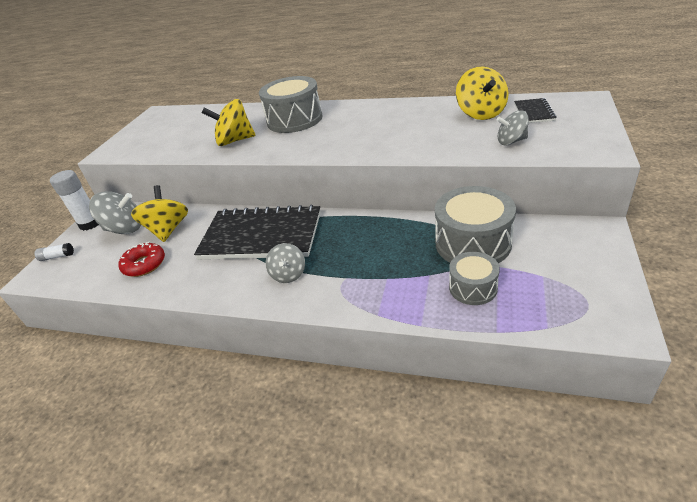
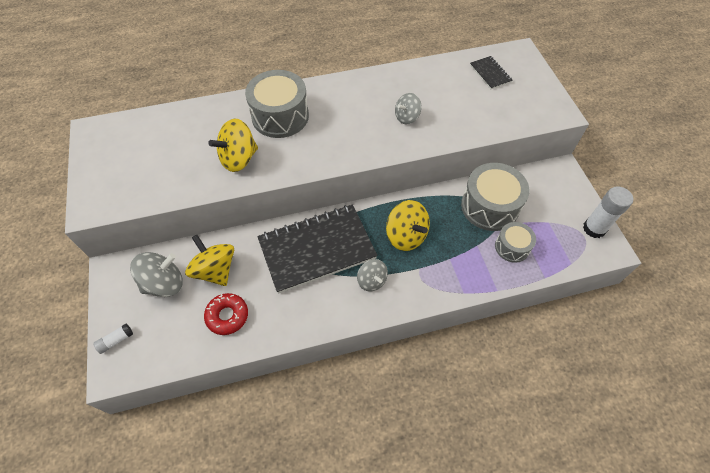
camera: 35 degrees left, 20 degrees up
(90, 223) = (113, 289): white glue stick -> white glue stick (594, 228)
(481, 113) = (450, 81): yellow spinning top -> yellow spinning top (406, 236)
(511, 141) = (493, 113): grey spinning top -> grey spinning top (407, 117)

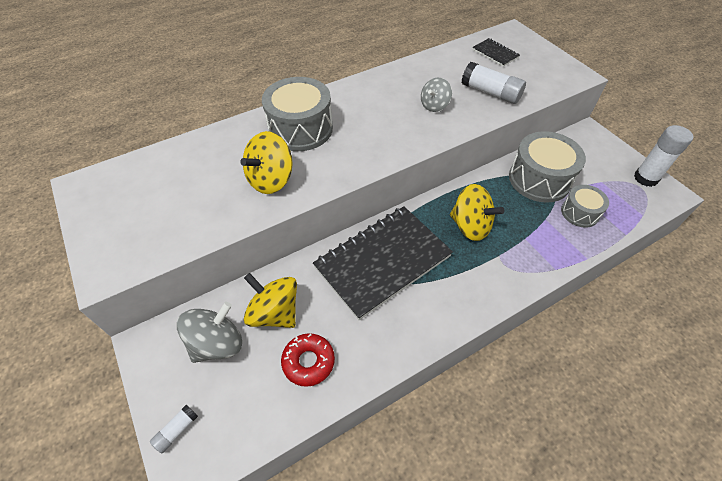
camera: 15 degrees left, 5 degrees down
(372, 281) = (456, 280): grey spinning top -> none
(465, 115) = (490, 93): none -> white glue stick

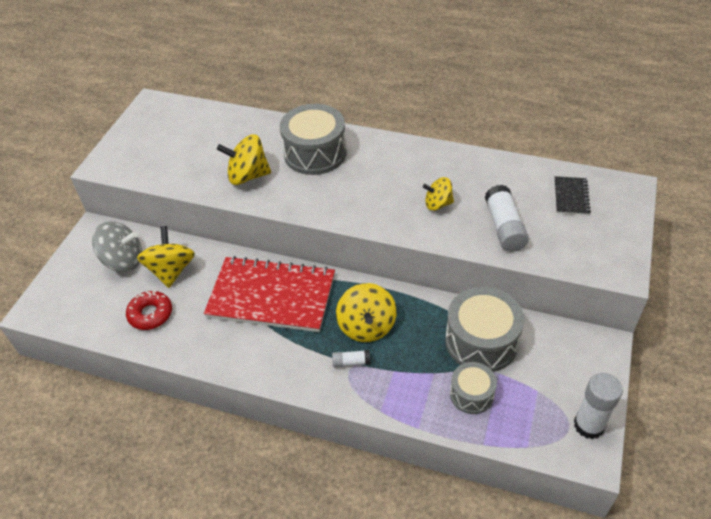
camera: 50 degrees right, 5 degrees down
(177, 430) = (54, 288): white glue stick -> white glue stick (351, 362)
(382, 262) = (271, 296): black notebook -> red notebook
(434, 105) = (438, 204): grey spinning top -> yellow spinning top

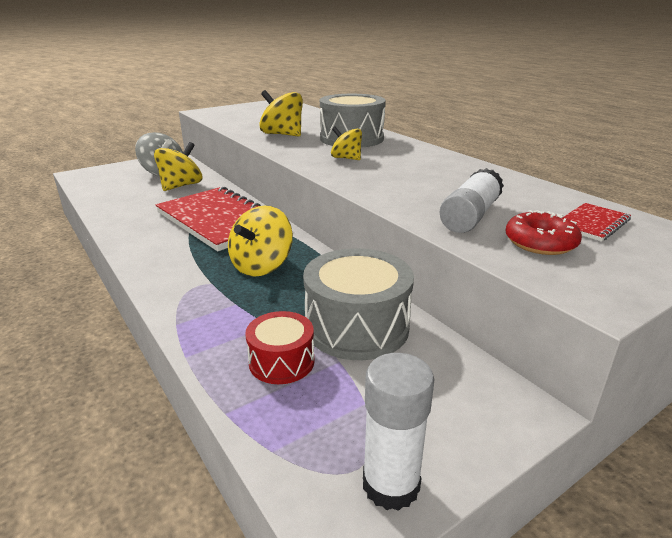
camera: 35 degrees right, 20 degrees down
(150, 314) = (130, 198): red donut -> red donut (540, 242)
(351, 362) = (210, 280): white glue stick -> none
(438, 204) = (417, 185): yellow spinning top -> yellow spinning top (346, 158)
(471, 394) = (281, 361): grey drum -> red drum
(571, 197) = (592, 224): black notebook -> red notebook

